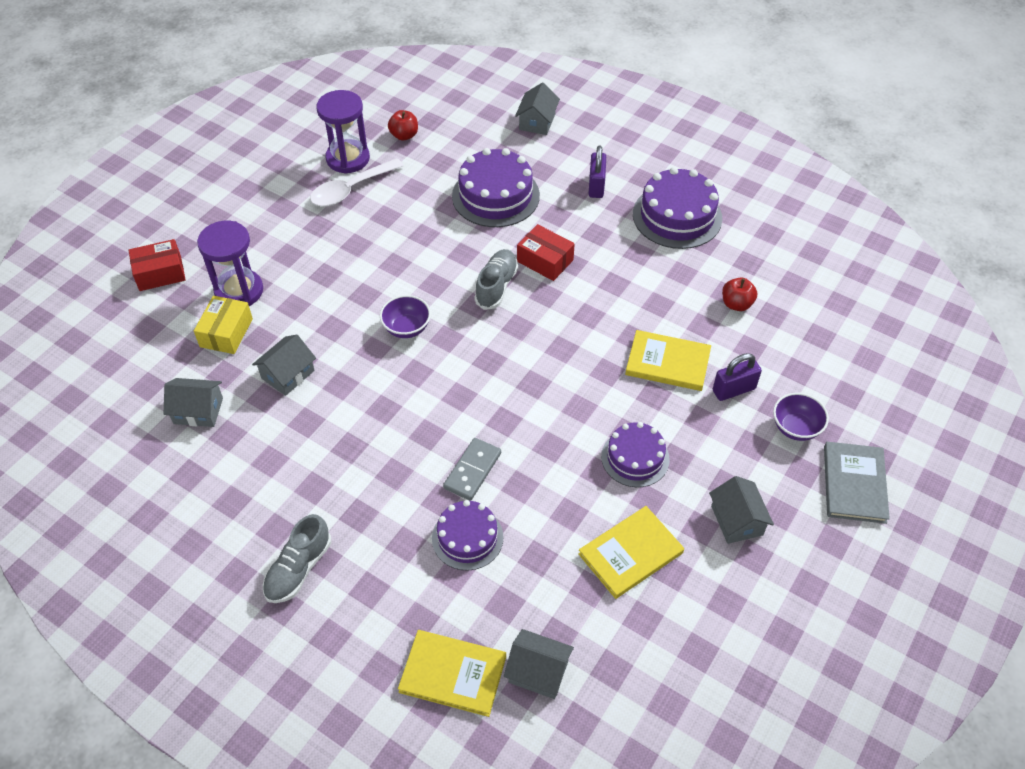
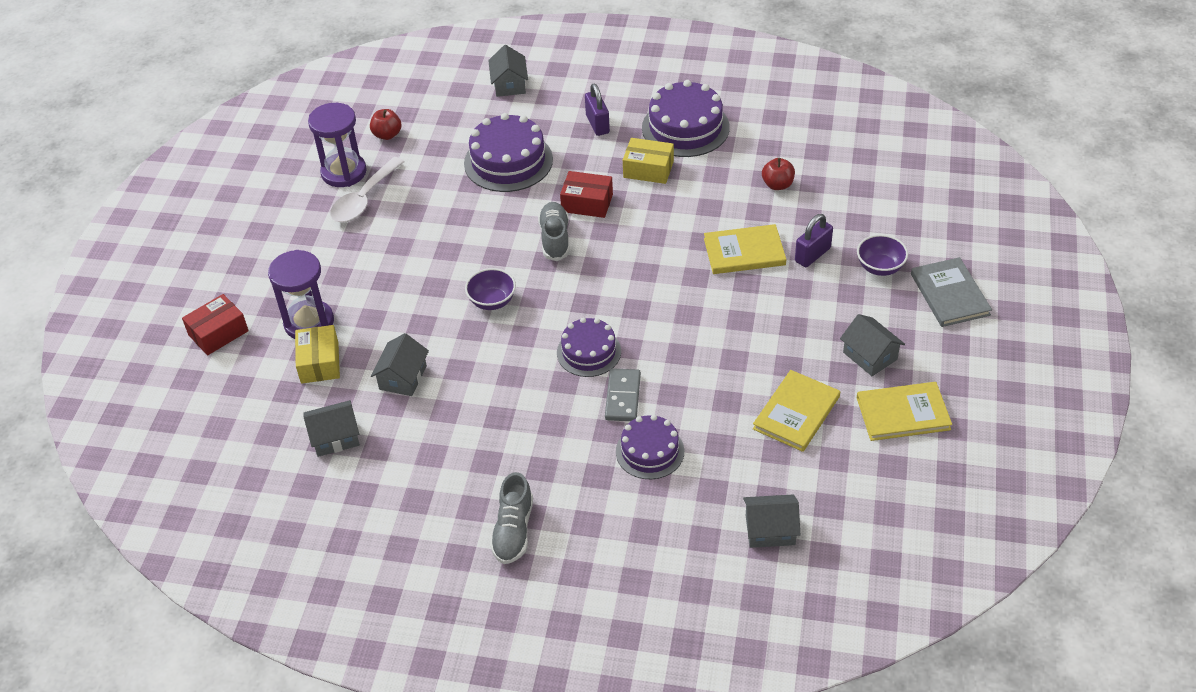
camera: 20 degrees left, 5 degrees down
(453, 674) = (699, 559): yellow book -> yellow book (903, 413)
(620, 246) = (648, 169): none -> yellow box
(635, 458) = (758, 337): purple cake -> purple cake (589, 352)

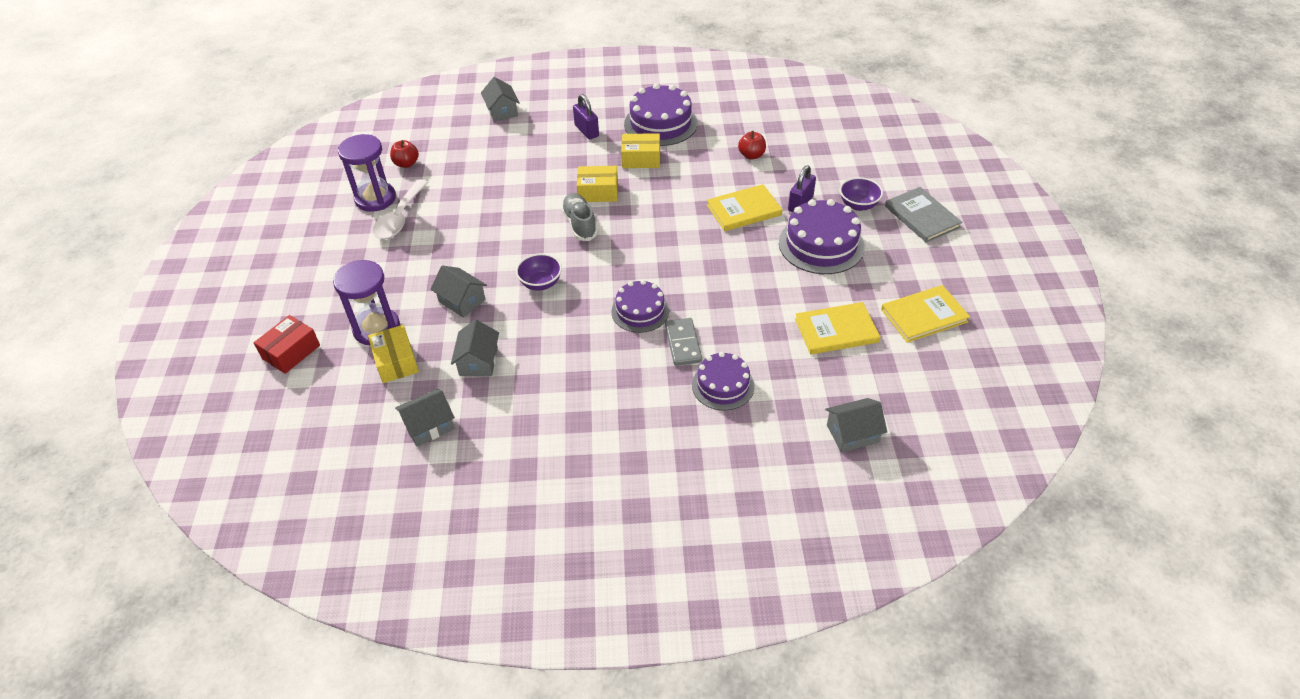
camera: 15 degrees left, 0 degrees up
(508, 161) = (519, 169): purple cake -> purple cake (821, 244)
(513, 531) = (623, 479): grey shoe -> none
(587, 203) = (598, 192): red box -> yellow box
(796, 413) = (836, 330): yellow book -> yellow book turned 60 degrees clockwise
(870, 356) = (878, 274): grey house -> grey house (462, 301)

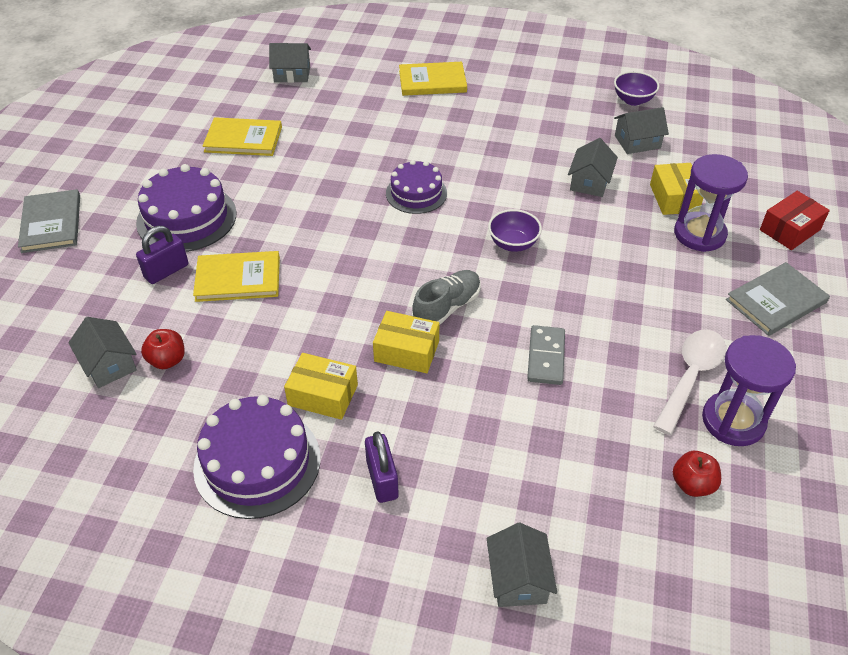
camera: 165 degrees left, 0 degrees up
(323, 283) = (776, 301): none -> grey book
(462, 301) = (605, 244): grey house -> grey house (109, 364)
(580, 224) = (447, 307): grey shoe -> grey shoe turned 135 degrees counterclockwise
(683, 343) = (389, 157): grey domino -> grey domino (546, 357)
(723, 385) = (371, 121): purple cake -> none
(858, 205) = (103, 253): purple bowl -> purple bowl (633, 100)
(924, 315) = (156, 134): yellow book -> yellow book (432, 81)

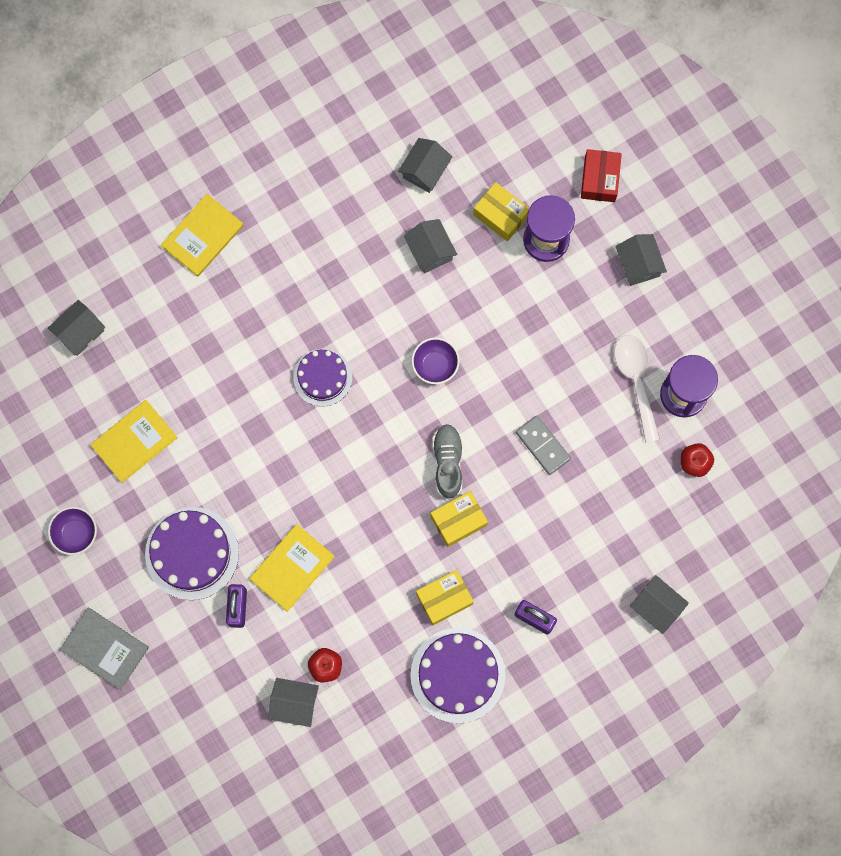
camera: 45 degrees left, 30 degrees up
(633, 100) = (379, 117): purple bowl -> purple bowl (76, 533)
(776, 301) = (638, 264): grey book -> grey house

